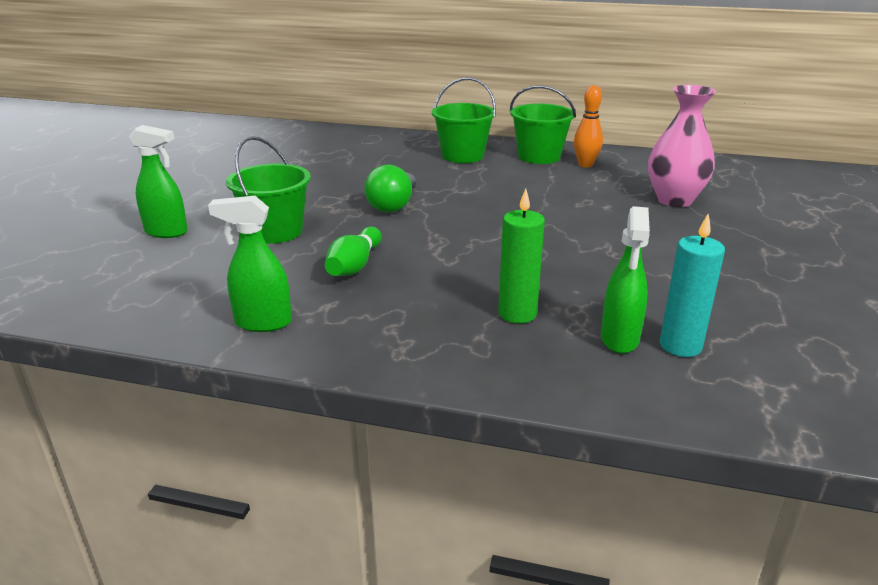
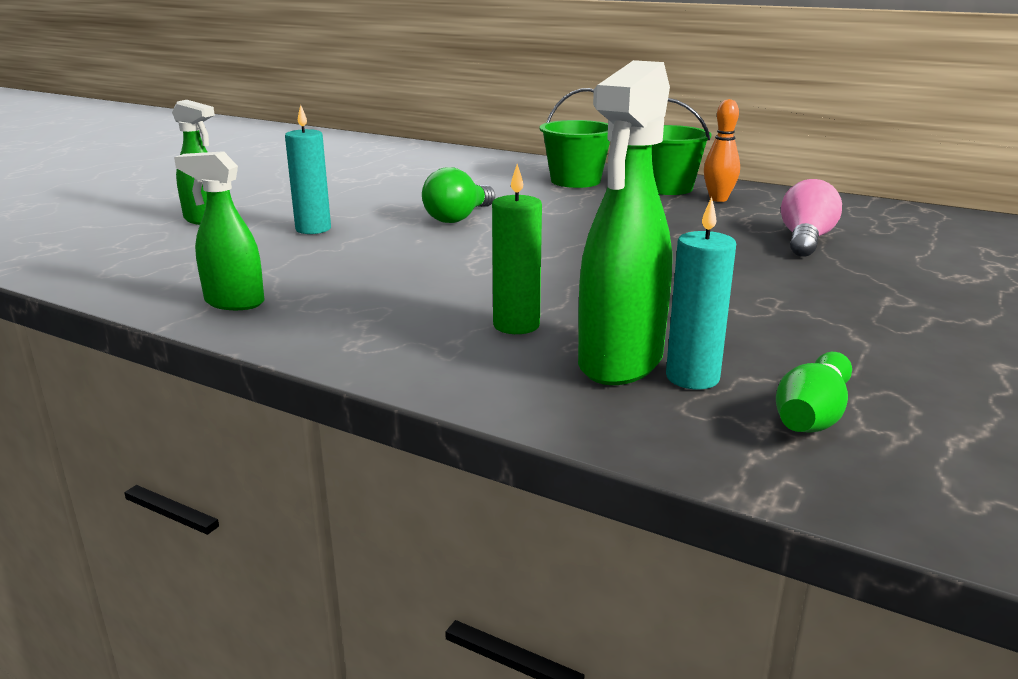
camera: 15 degrees right, 5 degrees down
(275, 231) = (313, 229): green bucket -> turquoise candle
(354, 265) = (371, 265): green bowling pin -> green bowling pin (812, 415)
(619, 339) = (620, 362): green spray bottle -> green spray bottle, size x1.63
(674, 200) = (805, 240): pink vase -> pink light bulb

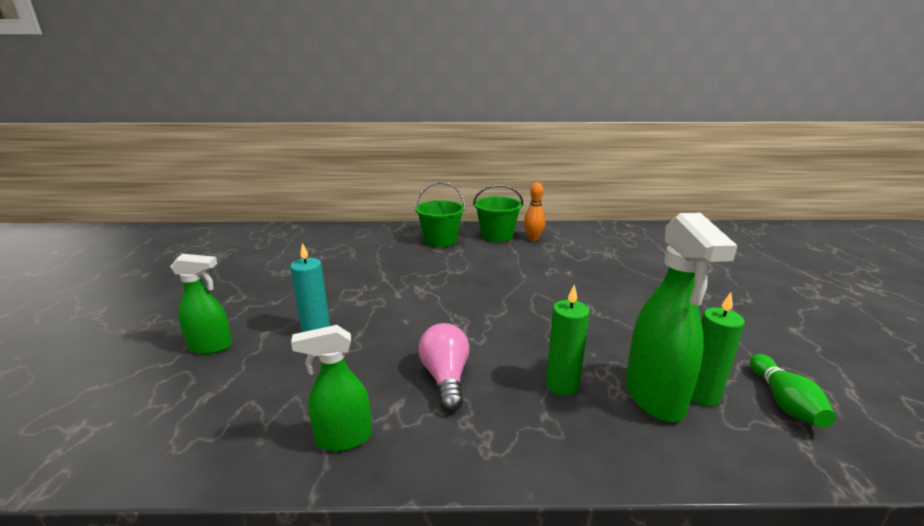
camera: 30 degrees left, 0 degrees up
(458, 218) = (408, 291): green light bulb -> none
(692, 378) = (702, 395): turquoise candle -> green candle
(805, 240) = (611, 261): pink light bulb -> pink light bulb (445, 378)

